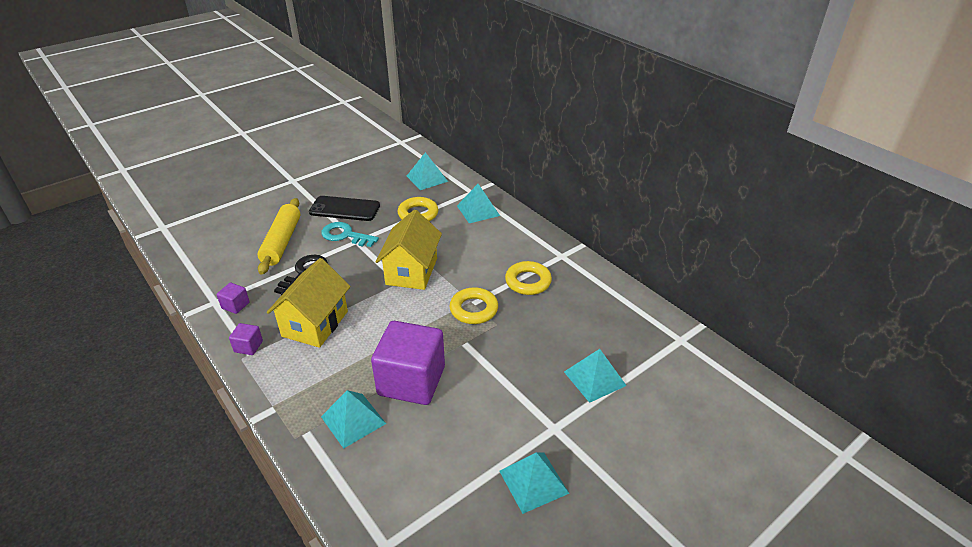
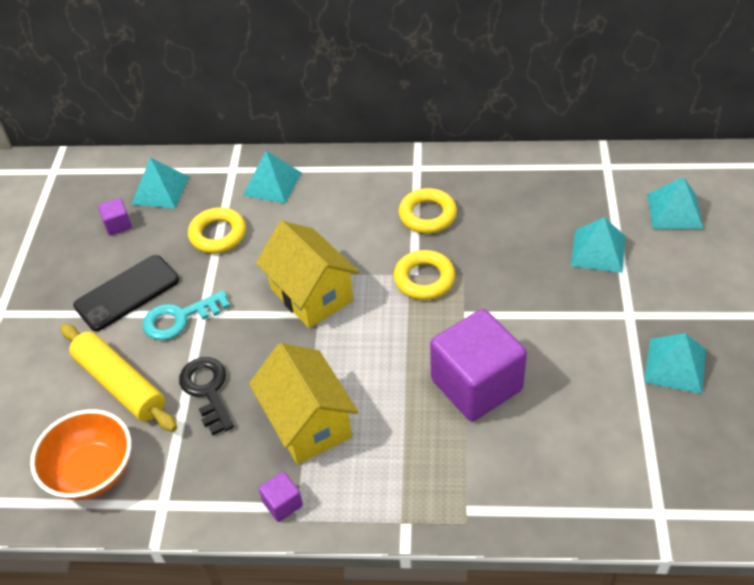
camera: 45 degrees left, 10 degrees up
(217, 266) = (92, 472): none -> orange bowl
(235, 305) = (194, 485): purple cube -> purple cube (118, 225)
(353, 420) = (485, 460): turquoise pyramid -> turquoise pyramid (674, 211)

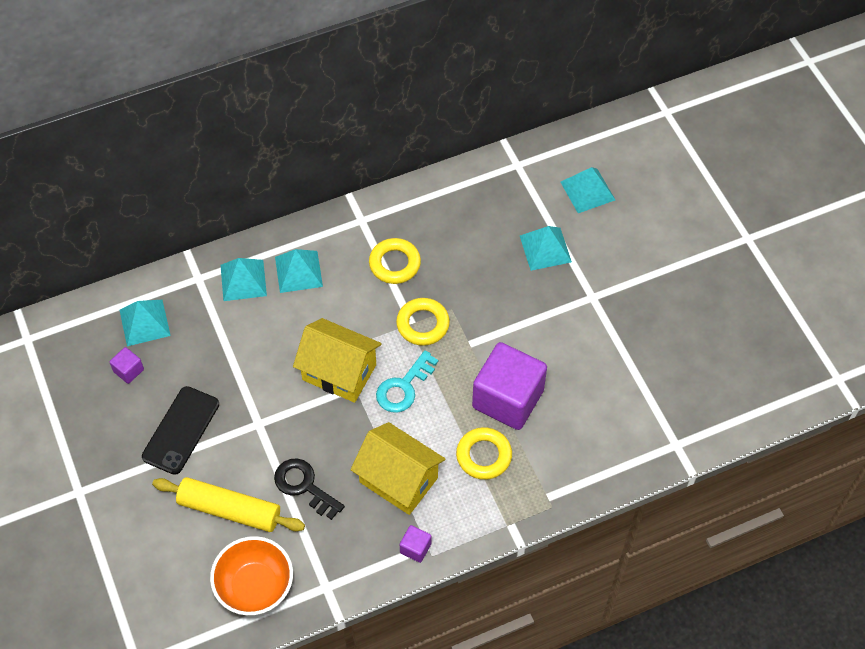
camera: 30 degrees left, 10 degrees up
(179, 318) = (242, 435): turquoise key -> turquoise key (403, 387)
(218, 234) = (226, 347): yellow ring -> yellow ring (484, 456)
(675, 365) = (642, 327): turquoise pyramid -> turquoise pyramid (298, 271)

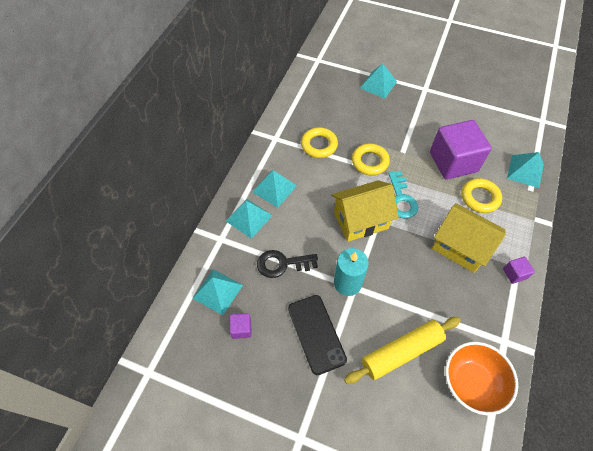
camera: 45 degrees left, 0 degrees up
(257, 415) = (347, 283): none -> turquoise candle
(304, 486) = (421, 297): black key -> black key (282, 264)
(398, 480) = (460, 247): yellow house -> yellow house turned 45 degrees clockwise
(587, 191) = (363, 48): turquoise pyramid -> turquoise pyramid (525, 171)

